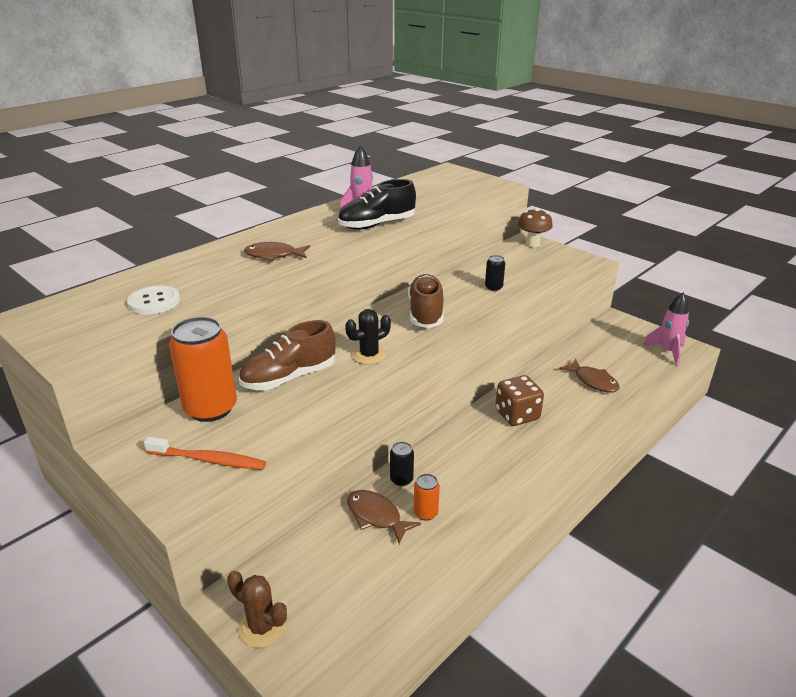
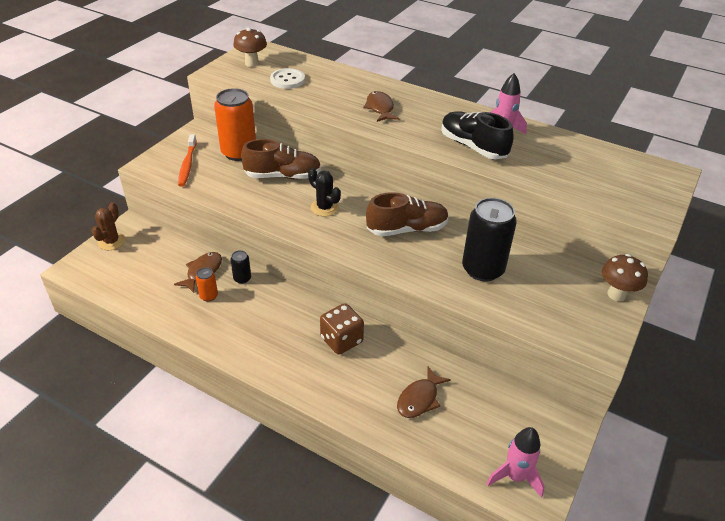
camera: 75 degrees right, 10 degrees up
(75, 324) = (252, 63): none -> brown mushroom
(289, 377) = (283, 176): brown shoe -> brown shoe turned 135 degrees clockwise
(493, 287) = (482, 269): black can -> black can, size x2.20

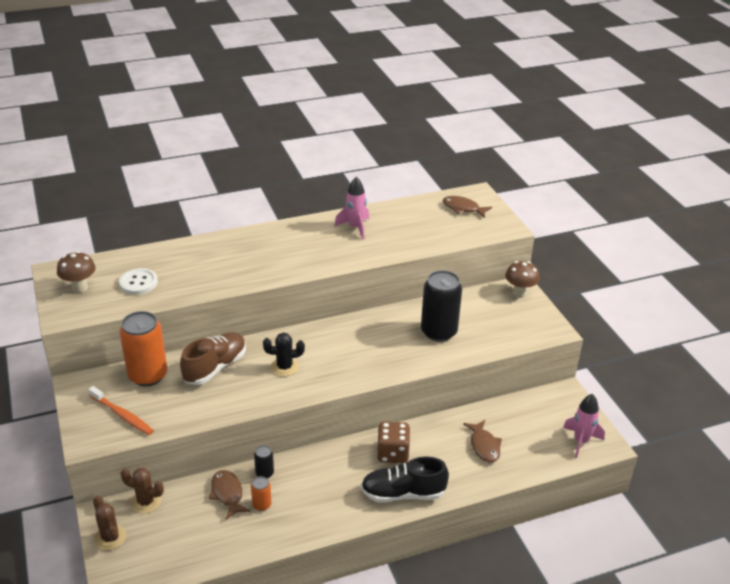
camera: 50 degrees left, 5 degrees down
(158, 238) = (146, 502): none -> brown cactus
(380, 108) = (249, 260): brown fish -> brown fish (463, 208)
(407, 229) = (359, 341): brown shoe -> none
(473, 147) = (353, 249): black shoe -> black shoe (403, 493)

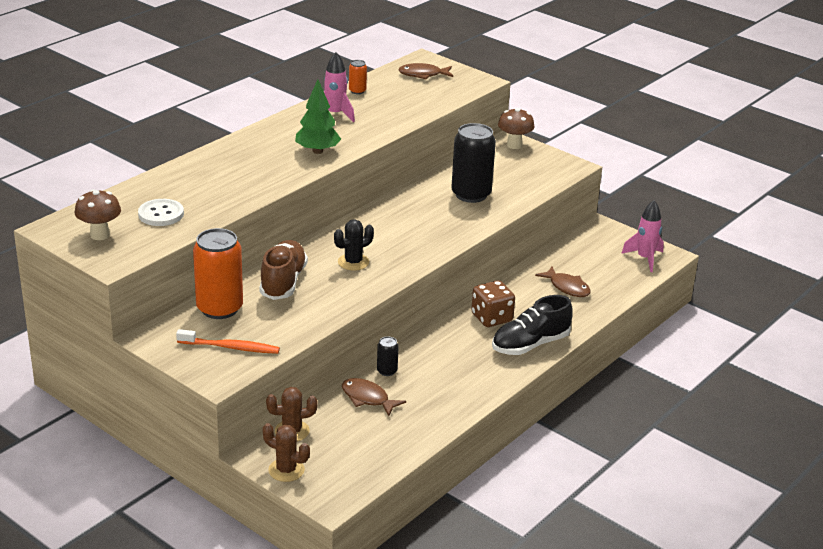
camera: 30 degrees left, 5 degrees down
(262, 504) = (409, 395): orange can -> orange can (357, 91)
(308, 259) = (317, 151): none -> green tree

